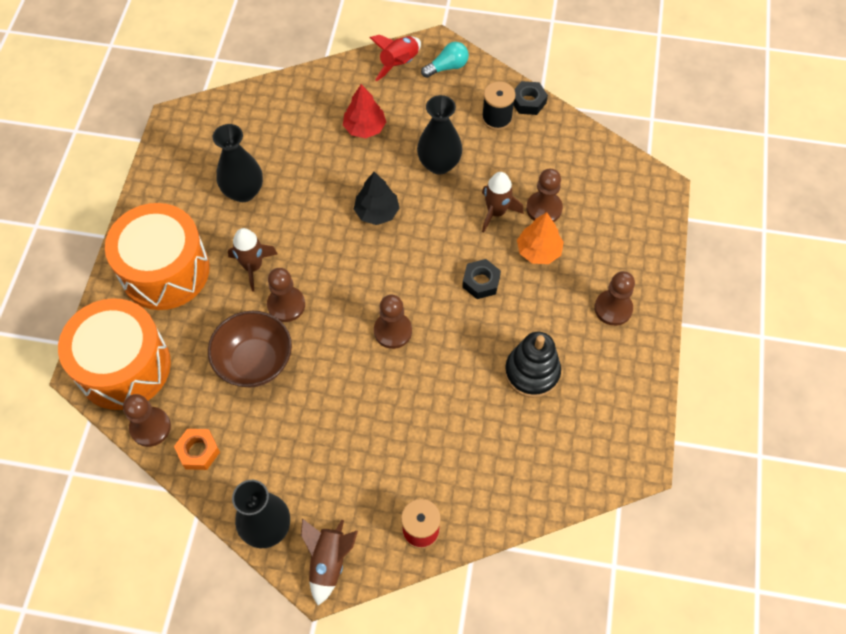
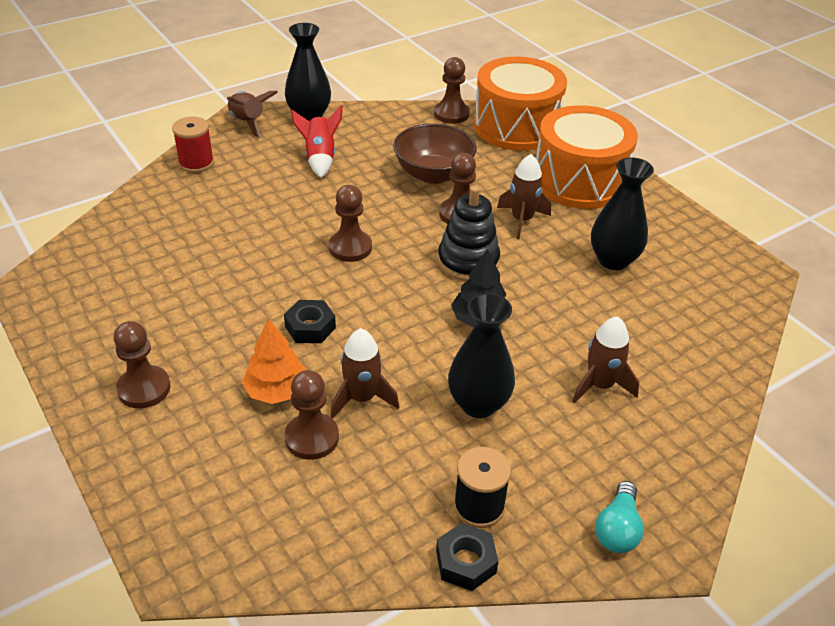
camera: 135 degrees right, 20 degrees down
(198, 451) = (403, 120): orange nut -> none
(364, 128) = (600, 385): red tree -> brown rocket
(399, 64) = (672, 487): red rocket -> red rocket (320, 158)
(532, 372) = (190, 290): black stacking toy -> black stacking toy (468, 261)

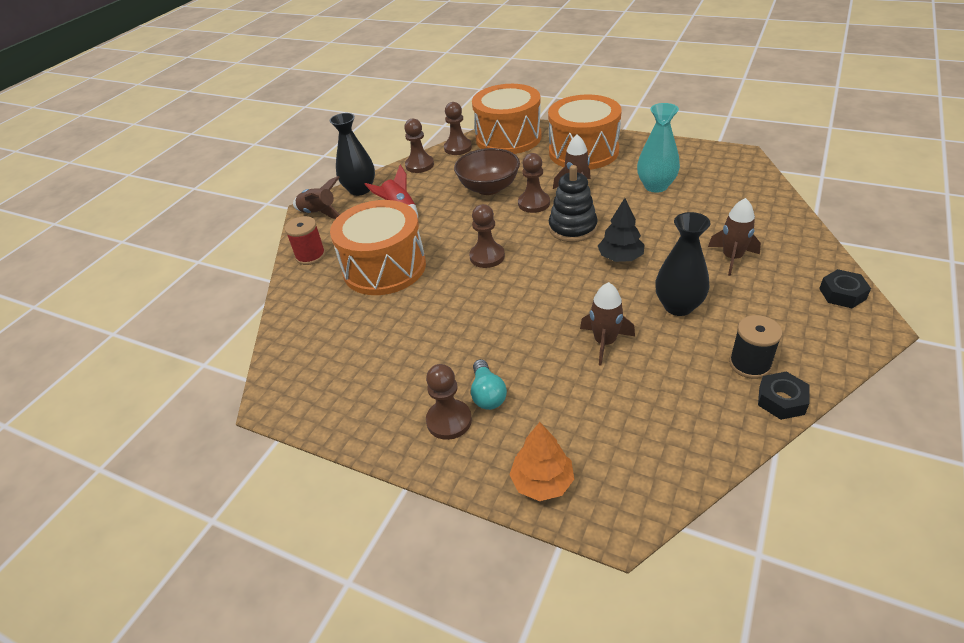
camera: 25 degrees left, 0 degrees up
(246, 209) = (384, 267): none -> orange drum
(276, 391) = (544, 369): orange tree -> orange tree (542, 482)
(310, 327) = (519, 318): black nut -> black nut (842, 294)
(312, 438) = (602, 384): brown pawn -> brown pawn (419, 165)
(613, 260) = (656, 186): black vase -> turquoise vase
(617, 529) = (836, 331): turquoise light bulb -> turquoise light bulb (487, 394)

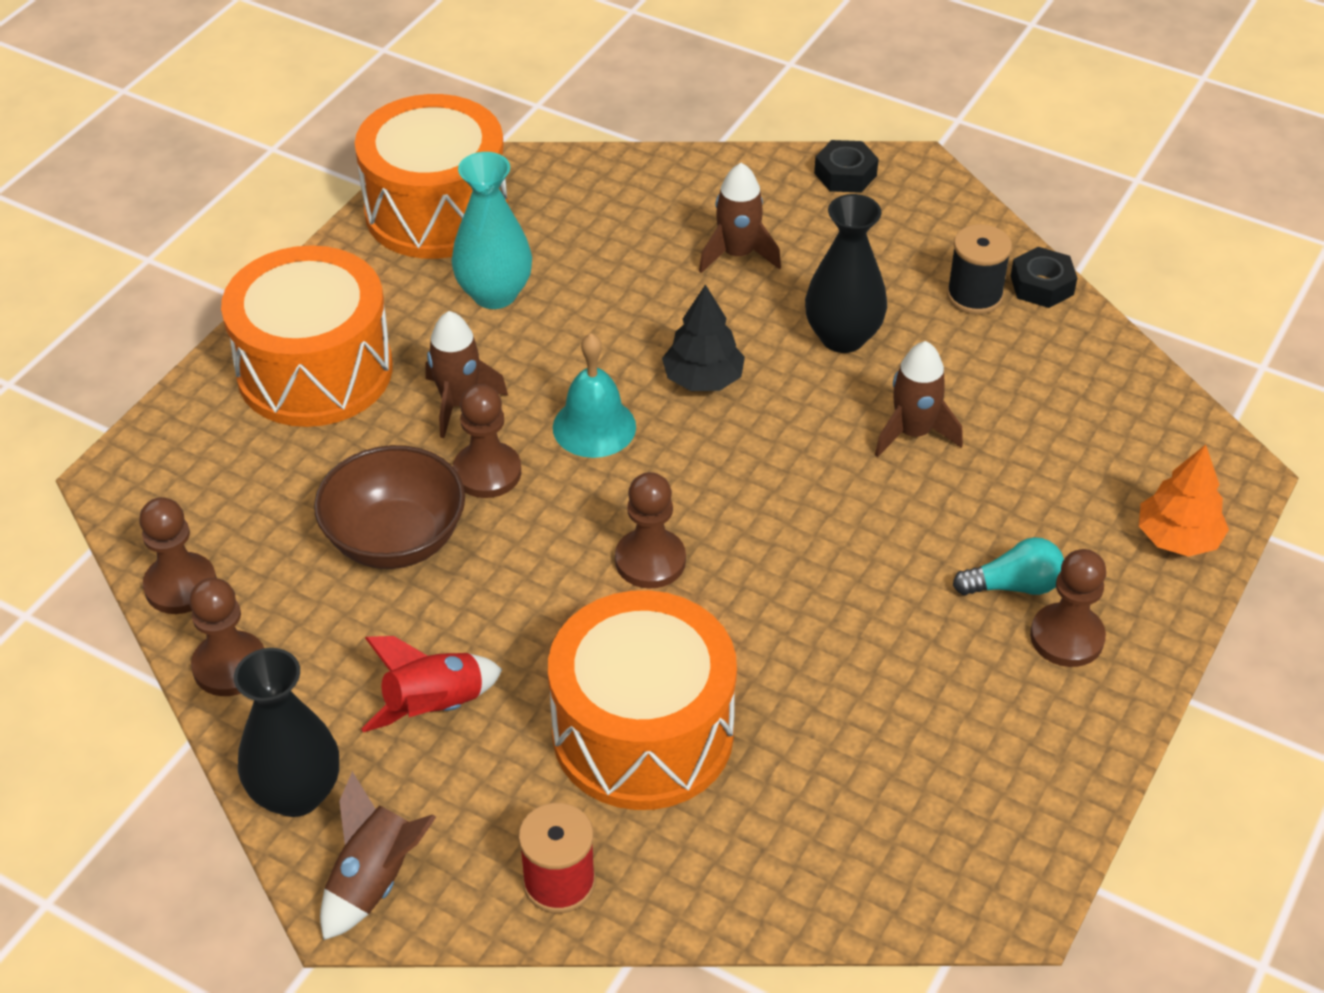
camera: 90 degrees left, 5 degrees up
(508, 138) = (183, 487): orange drum -> orange drum (436, 211)
(572, 228) = (594, 427): black stacking toy -> turquoise bell

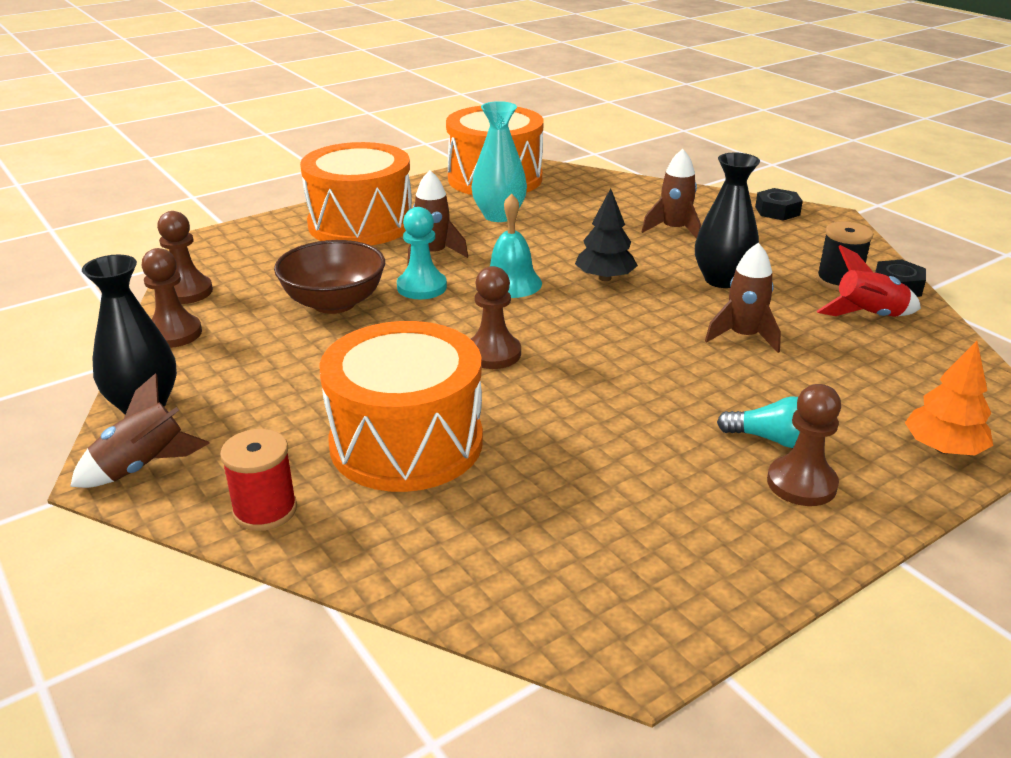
camera: 25 degrees right, 15 degrees down
(434, 707) = (277, 387): red rocket -> red rocket (868, 316)
(487, 472) = (422, 287): brown pawn -> turquoise pawn

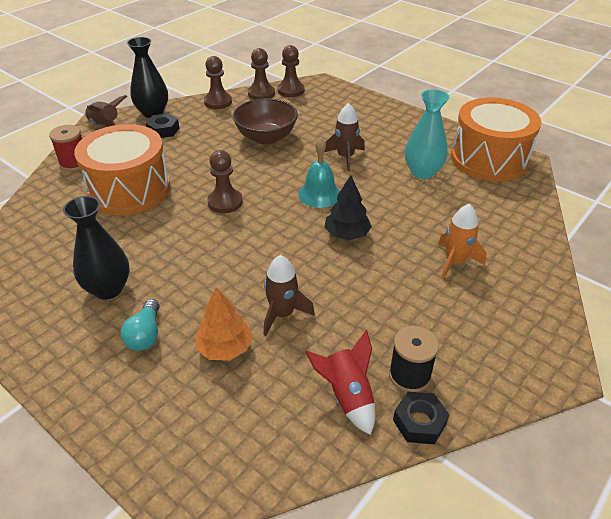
camera: 75 degrees right, 10 degrees up
(360, 224) = (373, 123): orange drum -> none
(422, 287) = (298, 162): turquoise pawn -> none
(674, 230) = (455, 262): brown rocket -> orange rocket
(722, 280) = (374, 297): black vase -> black vase (108, 289)
(777, 211) = (546, 328): black nut -> black nut (163, 130)
(801, 484) = (96, 350): brown pawn -> brown pawn (291, 90)
(943, 448) = (142, 436): orange tree -> orange tree (224, 348)

